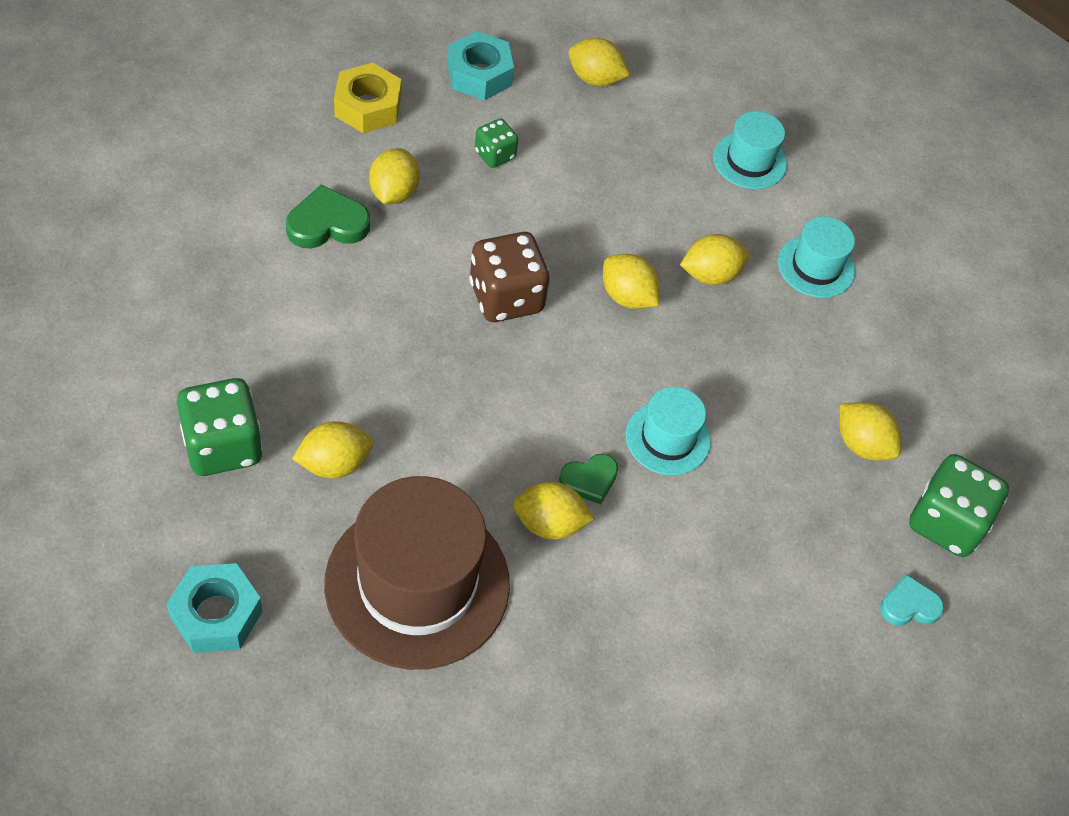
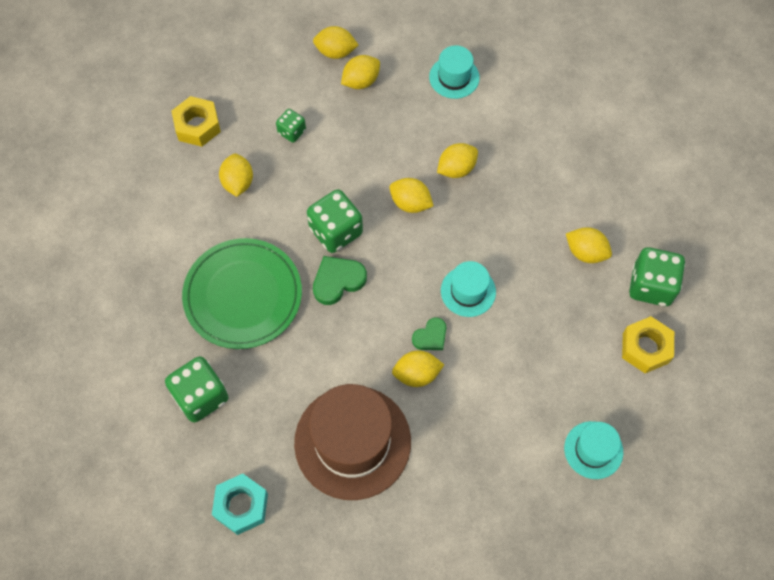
camera: 10 degrees left, 10 degrees up
(327, 224) = (205, 220): green heart -> green heart (338, 281)
(334, 464) = (273, 383): yellow lemon -> yellow lemon (361, 81)
(340, 335) = (243, 295): none -> green plate
(479, 74) = (260, 76): turquoise nut -> none
(506, 297) = (336, 231): brown dice -> green dice
(816, 266) = (519, 139): turquoise hat -> turquoise hat (593, 450)
(909, 605) = (645, 348): turquoise heart -> yellow nut

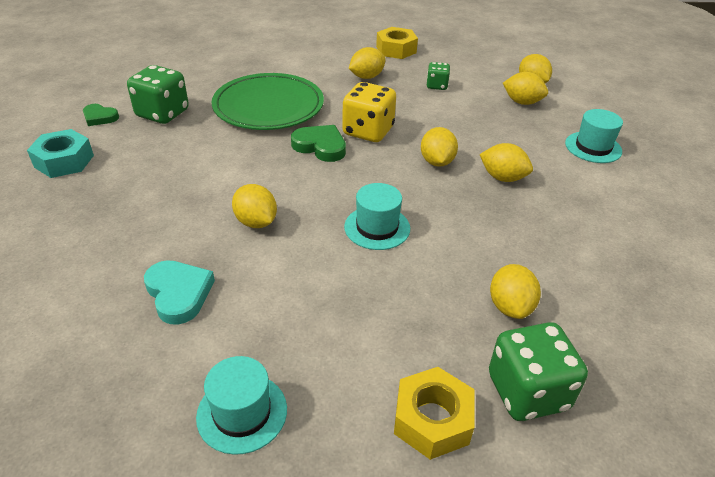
camera: 60 degrees right, 25 degrees down
(336, 231) = (368, 131): green dice -> yellow dice
(352, 442) = (157, 204): brown hat -> none
(430, 336) = (305, 218): green heart -> green heart (100, 117)
(471, 456) = (179, 293): none -> turquoise heart

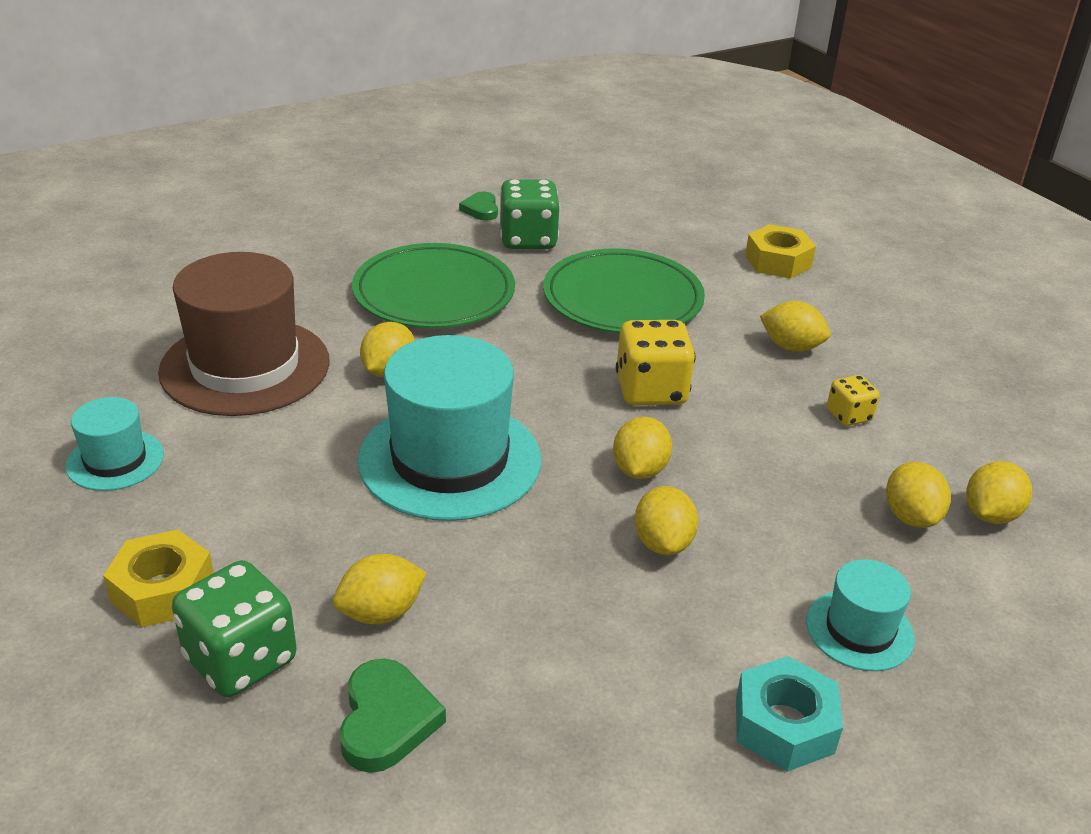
camera: 60 degrees right, 5 degrees down
(64, 161) = (388, 224): turquoise nut -> turquoise nut (784, 725)
(179, 293) = (245, 366): turquoise heart -> brown hat
(181, 171) = (434, 293): none -> green plate
(320, 146) = (576, 365): green heart -> green heart (386, 720)
(377, 227) = (450, 460): turquoise hat -> turquoise hat, size x1.99
(396, 50) = (908, 348): yellow nut -> yellow nut (778, 261)
(436, 86) = (848, 416): green dice -> yellow dice
(437, 162) = (639, 470): yellow lemon -> yellow lemon turned 45 degrees counterclockwise

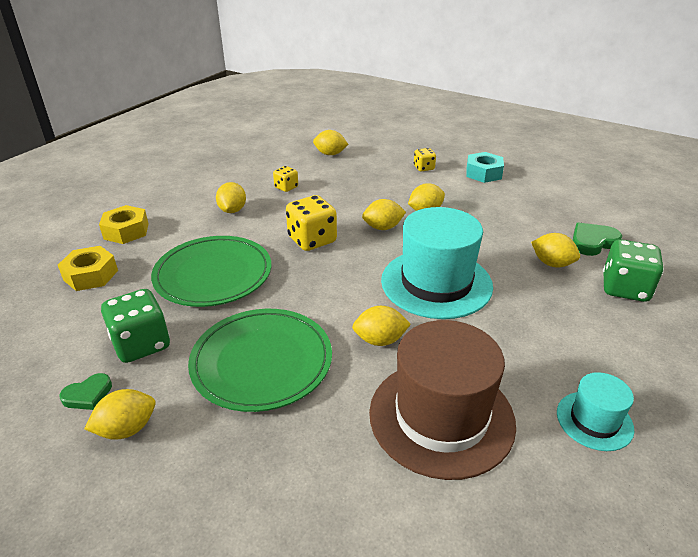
camera: 115 degrees left, 0 degrees up
(163, 590) = (633, 334): yellow nut -> yellow nut (91, 275)
(859, 630) = (424, 168): turquoise hat -> yellow dice
(910, 516) = (348, 167): yellow lemon -> yellow lemon (127, 429)

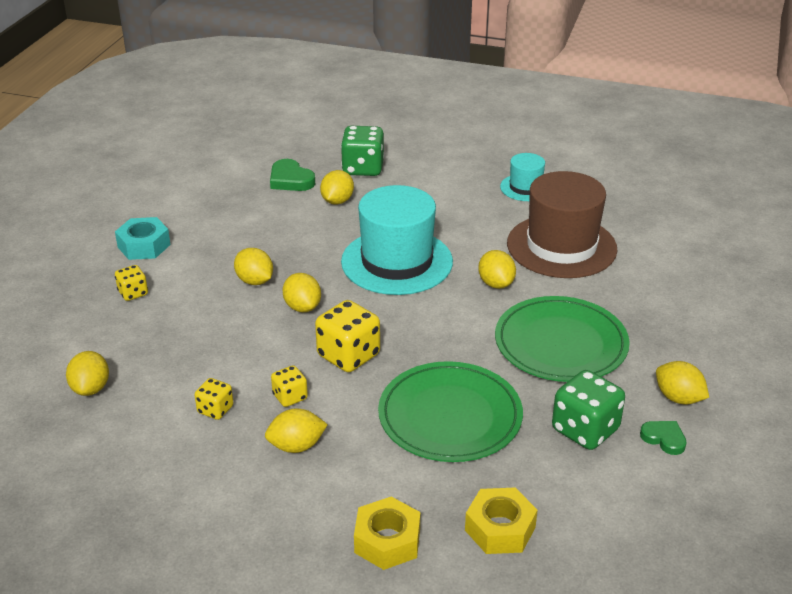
camera: 105 degrees left, 0 degrees up
(281, 212) = (290, 397): none -> yellow dice

